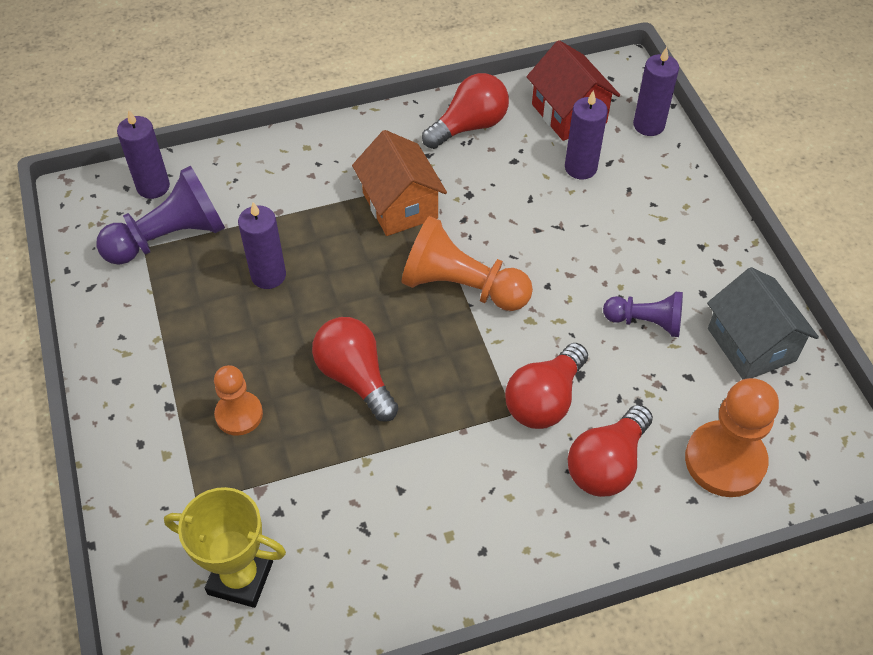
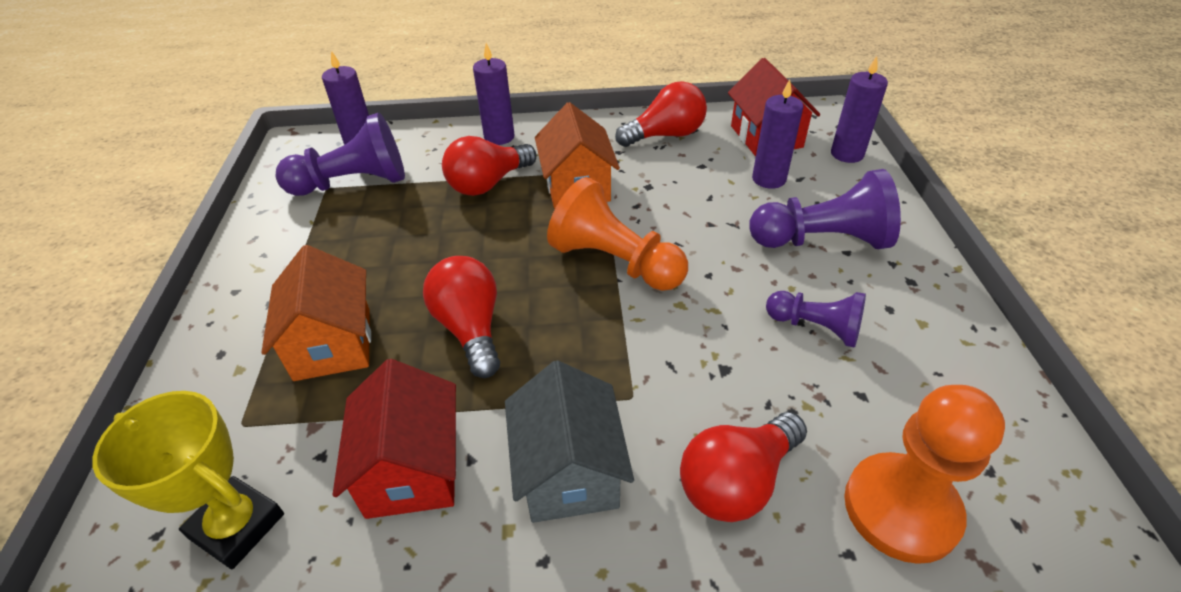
camera: 15 degrees right, 10 degrees down
(239, 414) = (333, 343): orange pawn -> orange house
(268, 275) = (426, 225): purple candle -> purple candle (499, 137)
(357, 506) = (412, 469): none -> red house
(544, 400) = (675, 390): red light bulb -> red light bulb (488, 184)
(639, 232) = (822, 240): none -> purple pawn
(751, 344) = (947, 373): grey house -> grey house (569, 471)

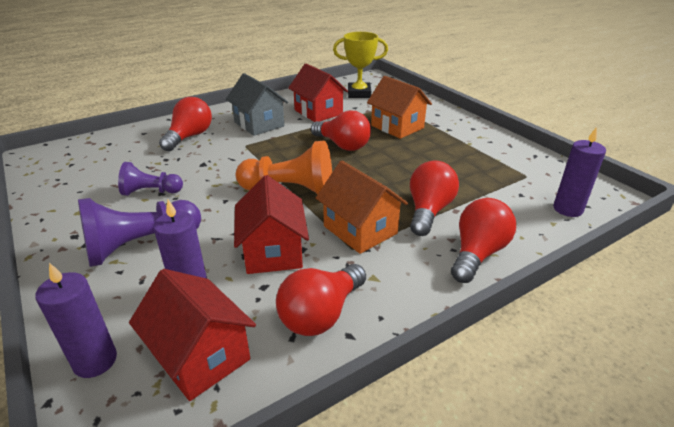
camera: 150 degrees right, 10 degrees down
(353, 183) = (517, 183): purple pawn -> none
(499, 137) = (477, 253): purple candle -> red light bulb
(678, 191) = (273, 251): none -> red house
(901, 509) = (119, 146): orange pawn -> none

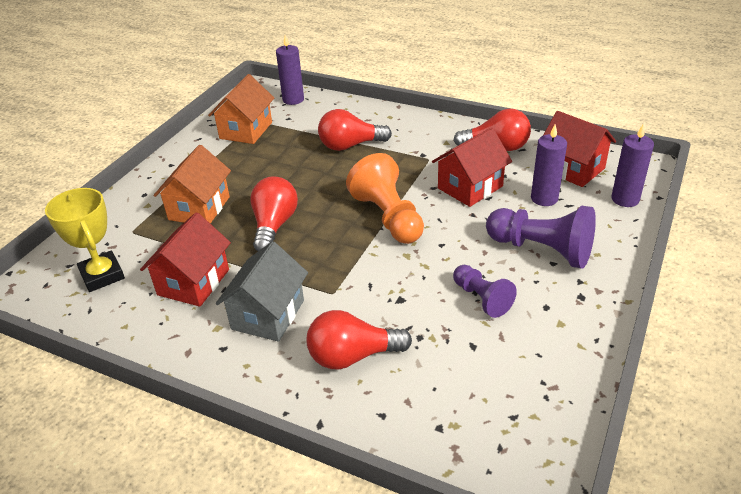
camera: 120 degrees left, 5 degrees up
(201, 356) = (572, 169): red house -> red house turned 60 degrees counterclockwise
(360, 230) = (404, 164): orange house -> orange house (246, 130)
(477, 253) = (381, 117): red light bulb -> none

